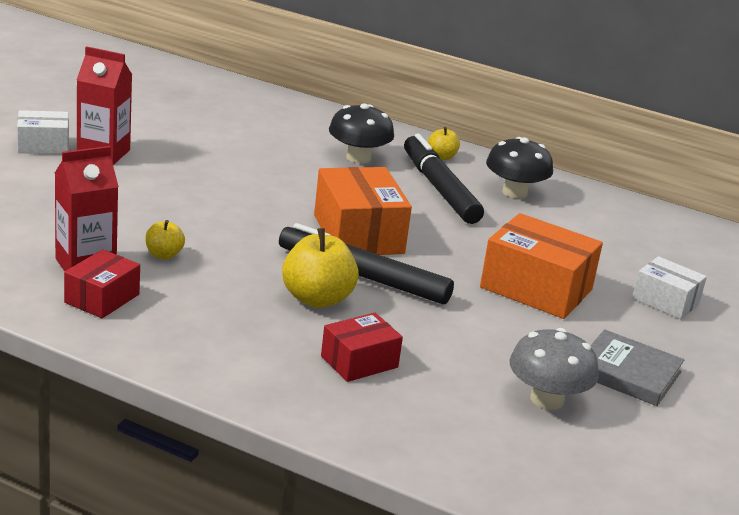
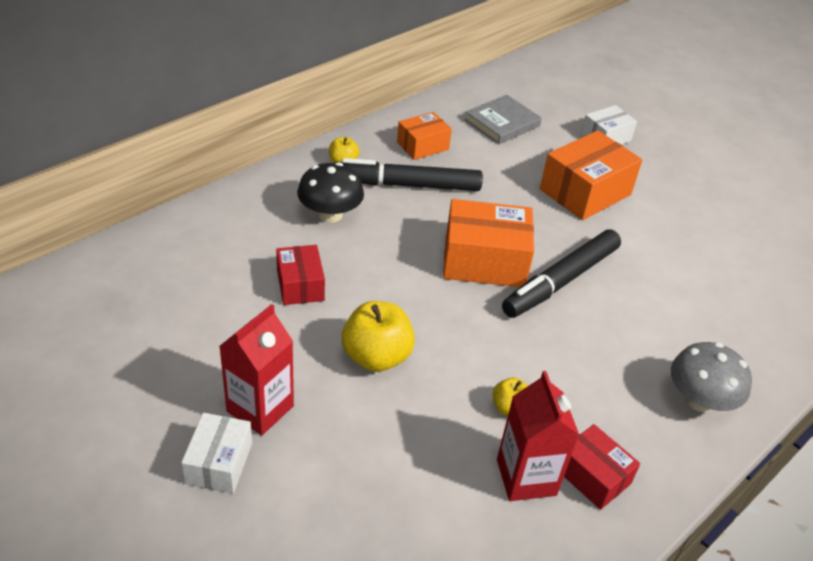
camera: 70 degrees left, 15 degrees up
(317, 299) = (598, 321): yellow apple -> yellow apple (376, 357)
(359, 362) = (696, 324): red box -> red box (300, 285)
(514, 192) = (422, 146): black mushroom -> orange box
(547, 399) = (739, 242): grey mushroom -> grey mushroom (699, 400)
(628, 373) = (702, 192): grey book -> grey book (502, 123)

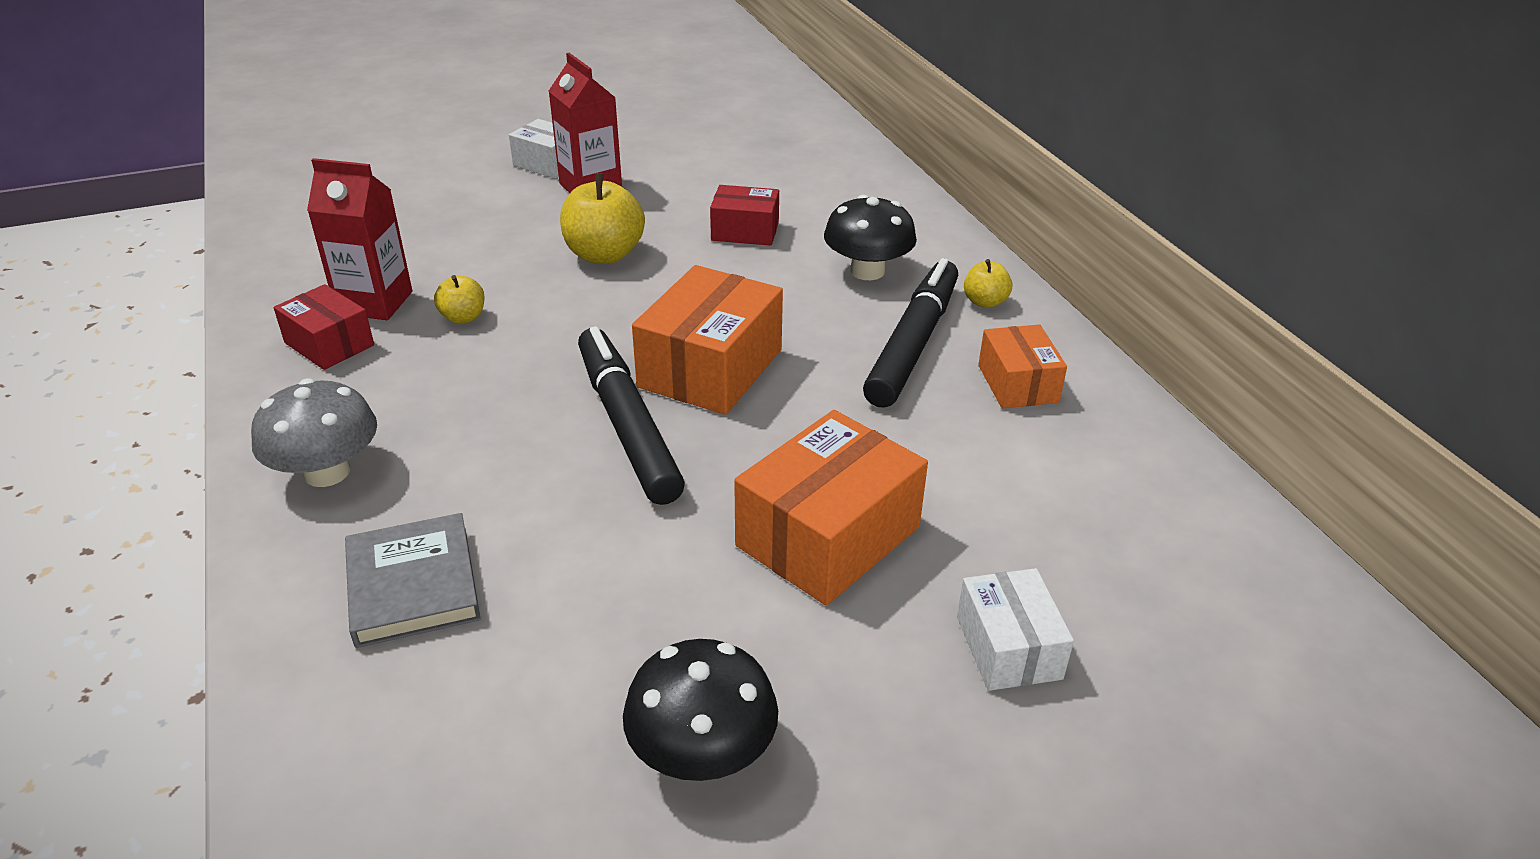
camera: 115 degrees right, 5 degrees down
(502, 123) = (1083, 499): grey book -> grey book (413, 585)
(585, 192) = (828, 536): orange box -> orange box turned 60 degrees clockwise
(593, 476) = (329, 344): red box -> red box turned 60 degrees clockwise
(722, 204) = (702, 753): none -> black mushroom

